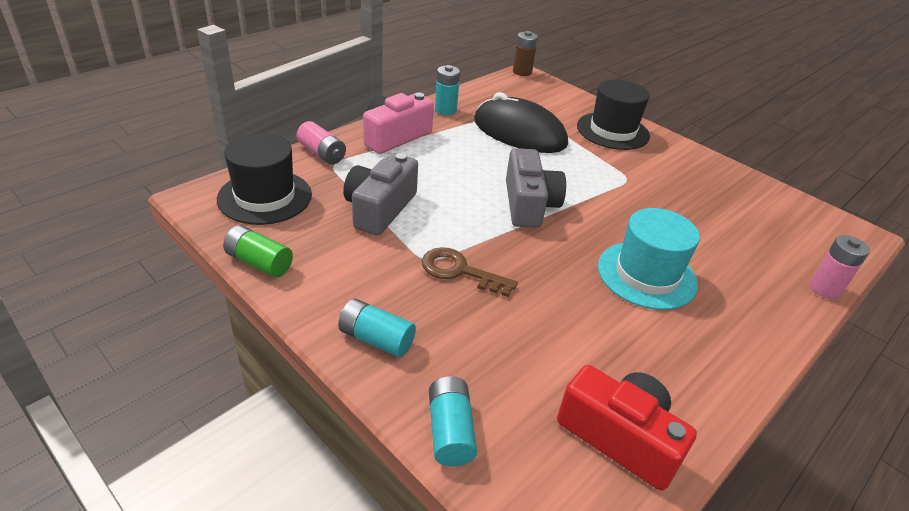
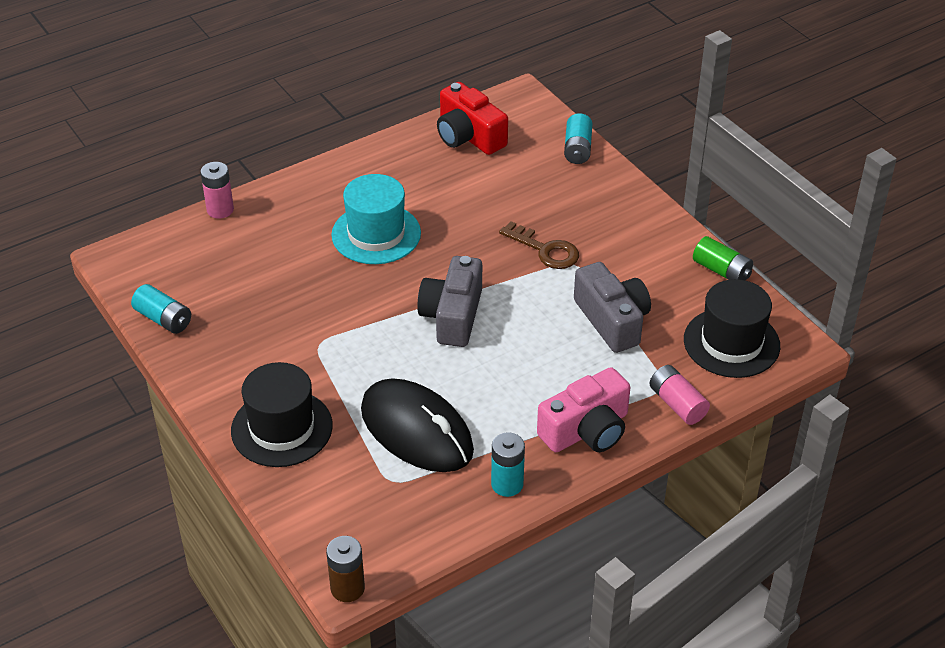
camera: 165 degrees left, 5 degrees up
(376, 339) = (622, 204): turquoise battery -> turquoise battery (163, 319)
(380, 209) = (612, 320): grey camera -> grey camera turned 60 degrees counterclockwise

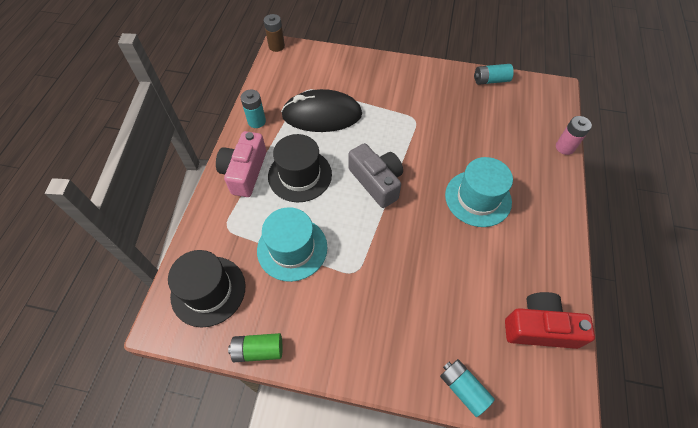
camera: 135 degrees right, 15 degrees up
(282, 428) = (376, 76): black hat -> black hat (300, 175)
(545, 250) = (380, 268): brown key -> none
(612, 320) = (292, 248): grey camera -> turquoise hat
(677, 404) = (209, 222): pink battery -> none

